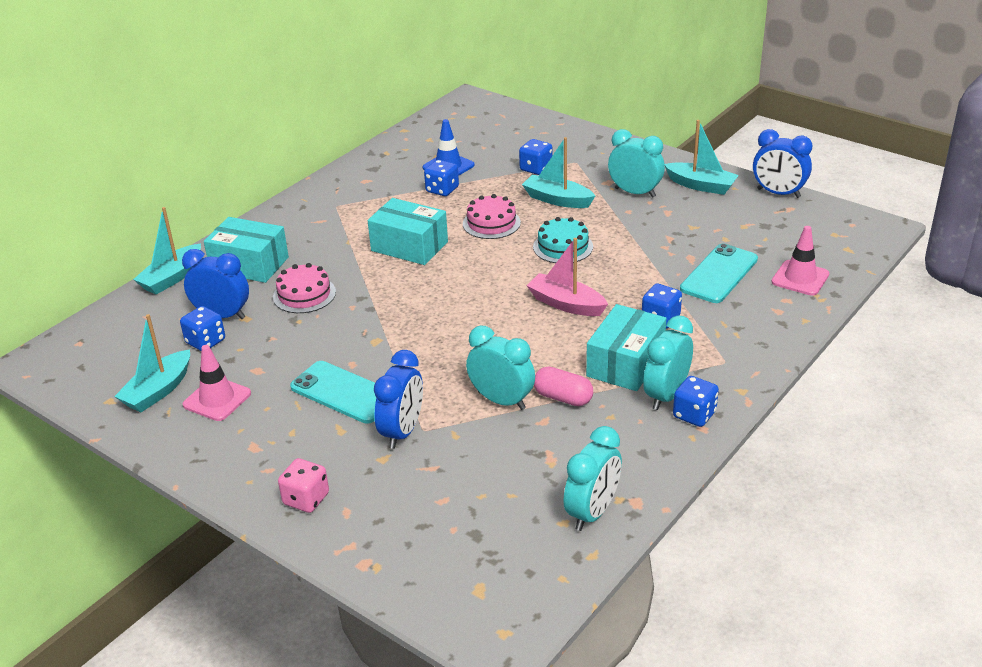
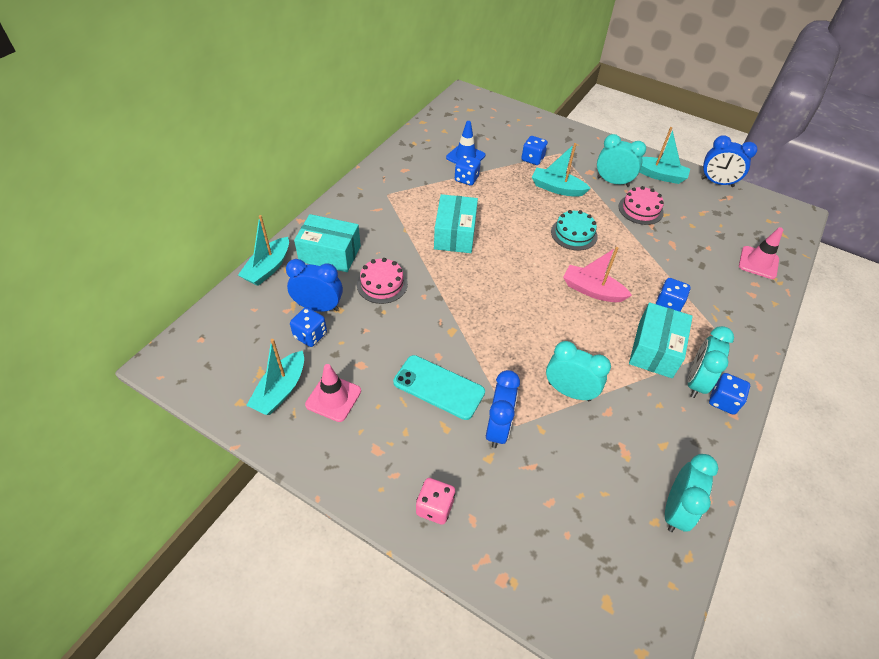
camera: 10 degrees left, 15 degrees up
(409, 246) = (455, 234): turquoise box -> turquoise box turned 75 degrees clockwise
(491, 223) = (513, 211): pink cake -> pink cake (640, 209)
(563, 398) = (617, 387): pink capsule -> none
(719, 274) = (698, 259): turquoise phone -> none

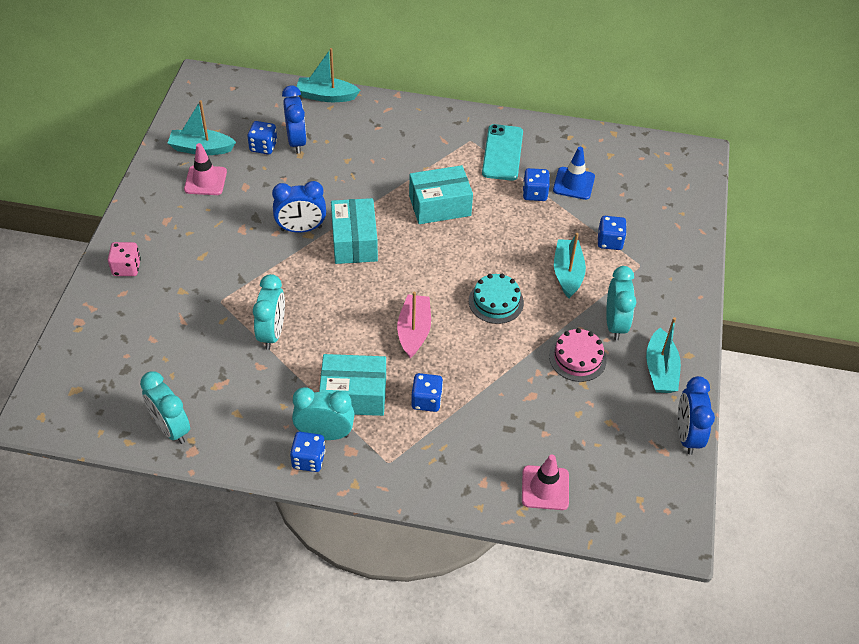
camera: 70 degrees right, 0 degrees up
(330, 254) = (364, 127): turquoise box -> turquoise box (354, 242)
(382, 284) = (343, 173): pink cake -> none
(438, 387) = (241, 242): turquoise phone -> turquoise phone (502, 153)
(498, 428) = (213, 290): blue clock -> blue clock (301, 229)
(675, 510) = (171, 428): turquoise clock -> turquoise clock turned 45 degrees clockwise

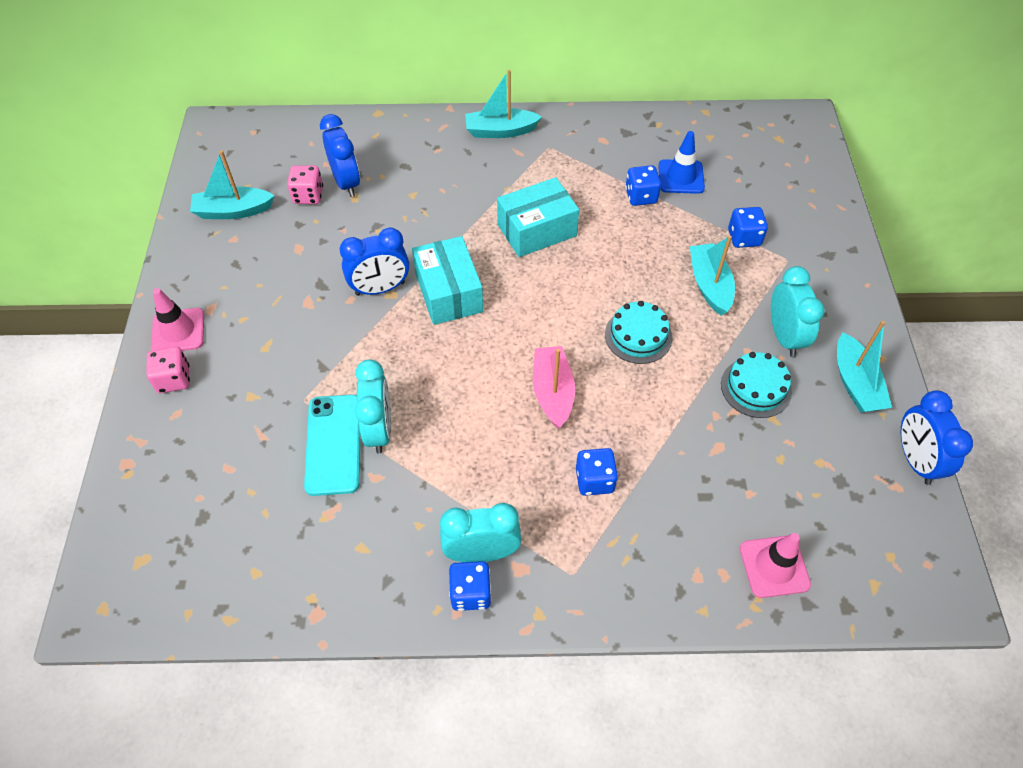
camera: 10 degrees left, 5 degrees up
(171, 428) = (281, 587): turquoise clock -> none
(205, 180) = (248, 249): pink traffic cone -> pink traffic cone (178, 331)
(263, 147) = (308, 196): blue dice -> pink dice
(326, 96) = (367, 123): turquoise boat -> turquoise boat (500, 131)
(354, 395) = (503, 491): turquoise box -> none
(502, 153) = (589, 155): turquoise phone -> turquoise phone (333, 444)
(577, 358) = (756, 387): pink cake -> turquoise cake

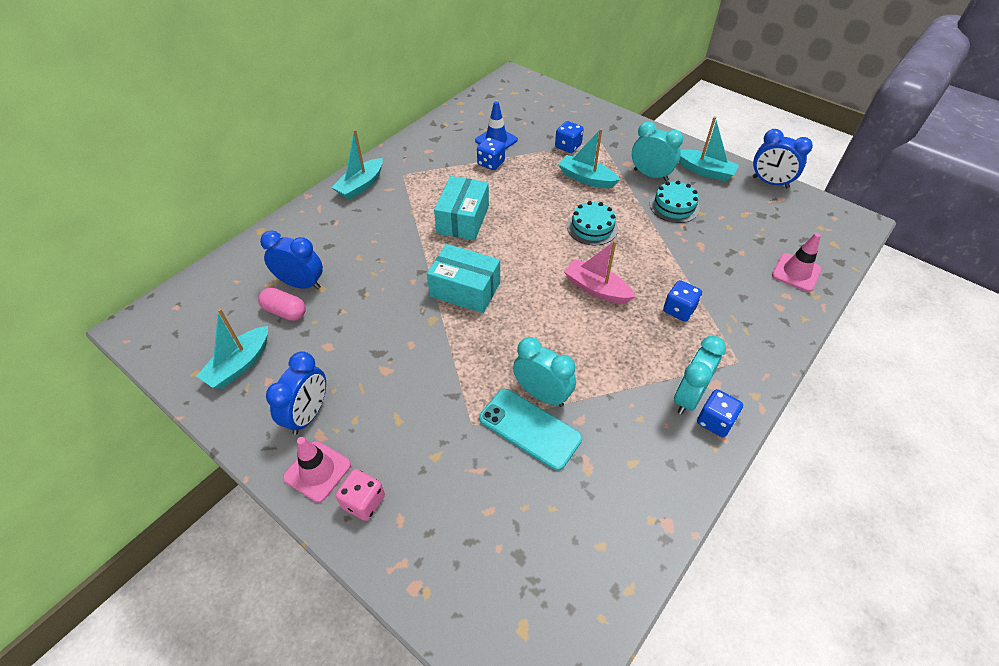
camera: 50 degrees left, 5 degrees down
(308, 196) = (285, 312): pink dice -> pink capsule
(380, 288) = (420, 322): blue clock -> blue clock (308, 414)

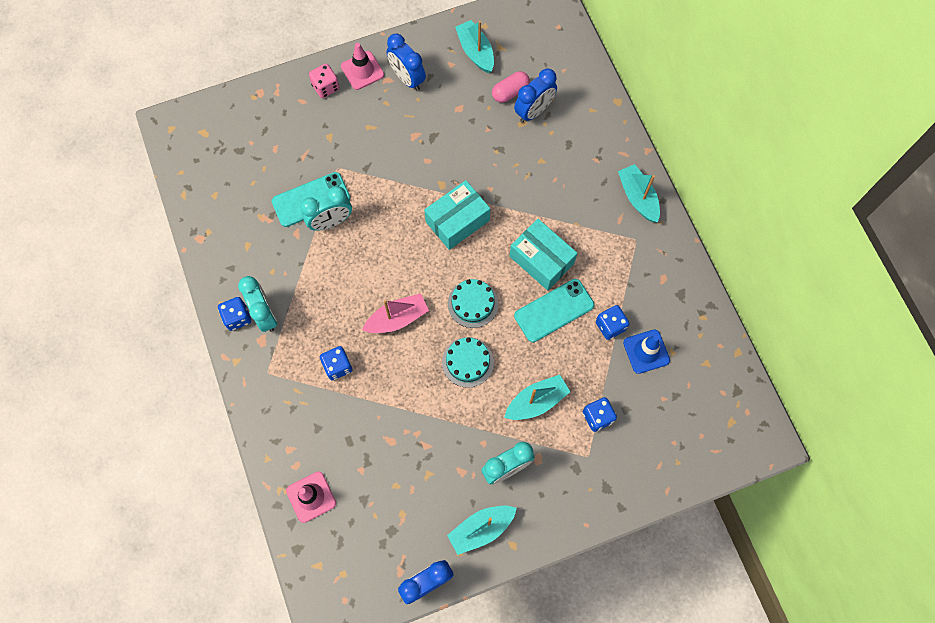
camera: 120 degrees right, 20 degrees up
(503, 196) = (554, 310): none -> turquoise phone
(674, 206) = (451, 456): turquoise cake -> turquoise cake (472, 303)

